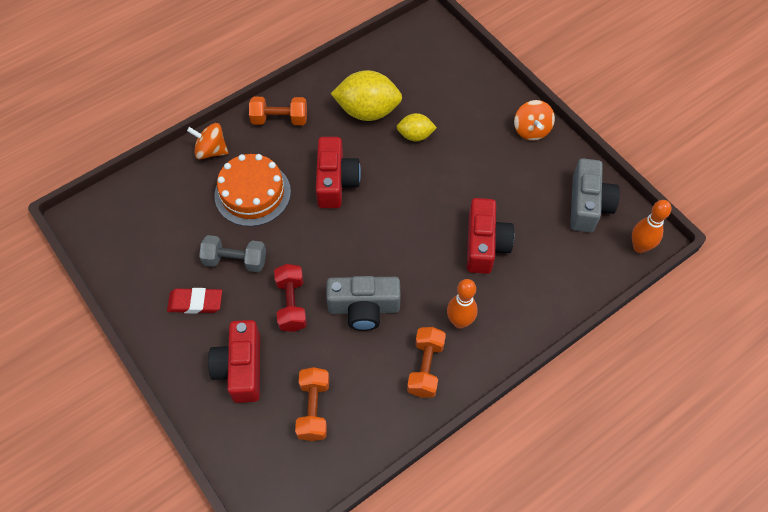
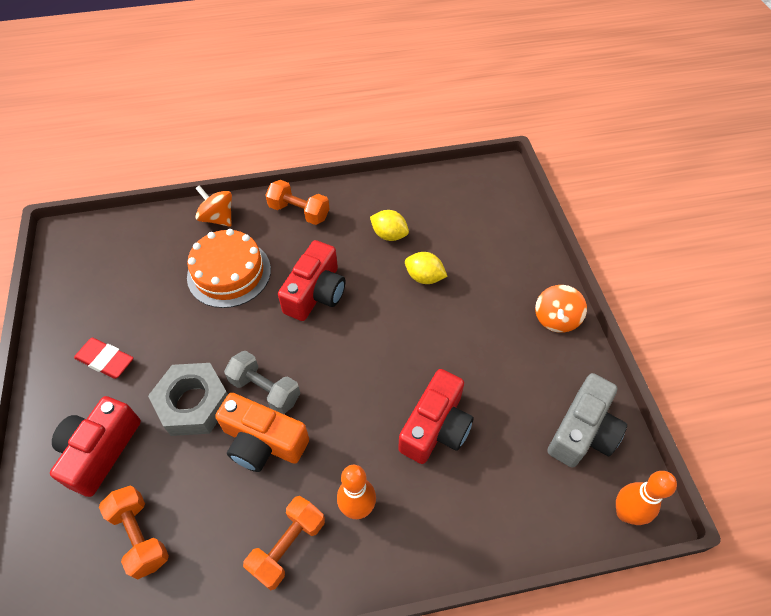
camera: 25 degrees right, 5 degrees down
(235, 260) = (170, 333): grey dumbbell -> grey dumbbell (265, 390)
(291, 304) = (193, 403): red dumbbell -> grey nut
(314, 409) = (140, 536): orange dumbbell -> orange dumbbell turned 60 degrees counterclockwise
(364, 308) = (263, 442): grey camera -> orange camera
(367, 111) = (389, 235): yellow lemon -> yellow lemon, size x0.56

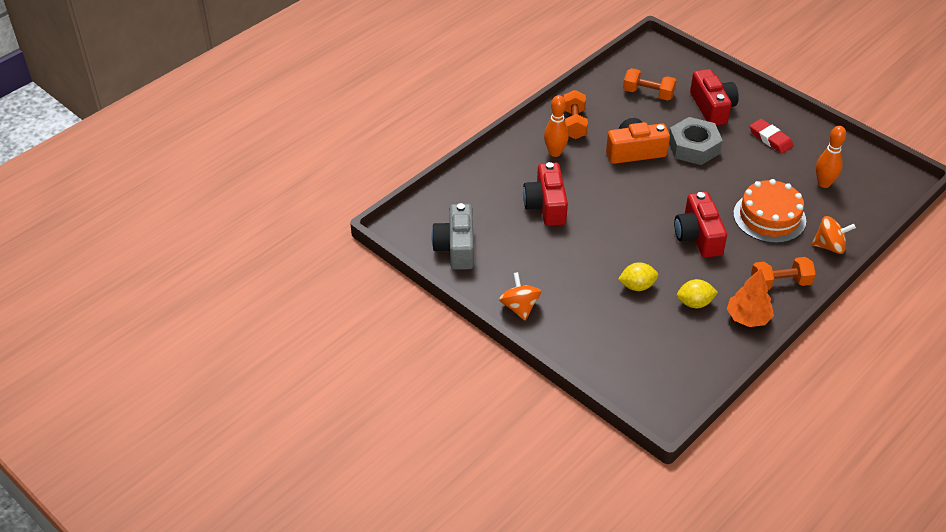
camera: 145 degrees right, 10 degrees down
(105, 360) = (770, 139): red eraser -> red eraser turned 60 degrees clockwise
(265, 390) = (663, 172): grey dumbbell -> none
(359, 201) = (748, 318): none -> orange tree
(625, 513) = (407, 220): orange bowling pin -> orange bowling pin (824, 183)

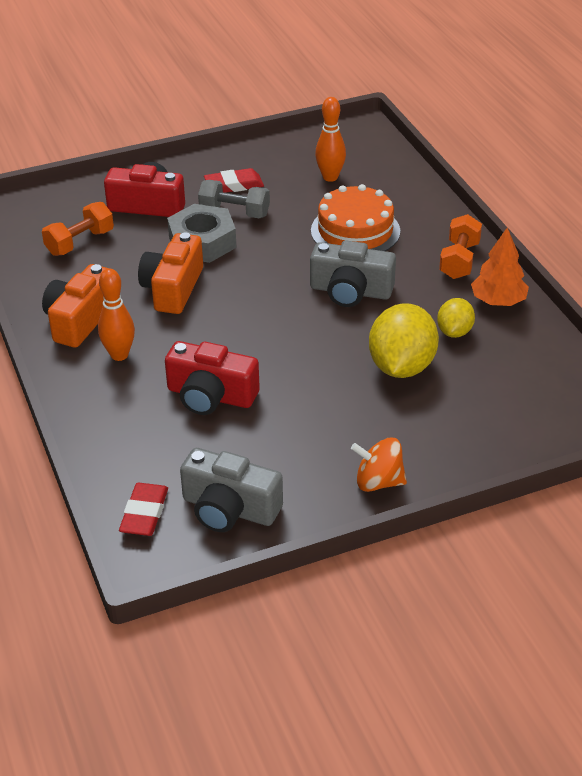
camera: 65 degrees left, 5 degrees down
(432, 213) = (144, 513): none -> red eraser
(574, 124) = (80, 320): orange dumbbell -> orange camera
(637, 286) = (401, 367): yellow lemon -> yellow lemon, size x1.80
(698, 236) = (350, 291): red camera -> grey camera
(739, 150) = (234, 212): none -> grey dumbbell
(829, 246) = (425, 208): orange spinning top -> none

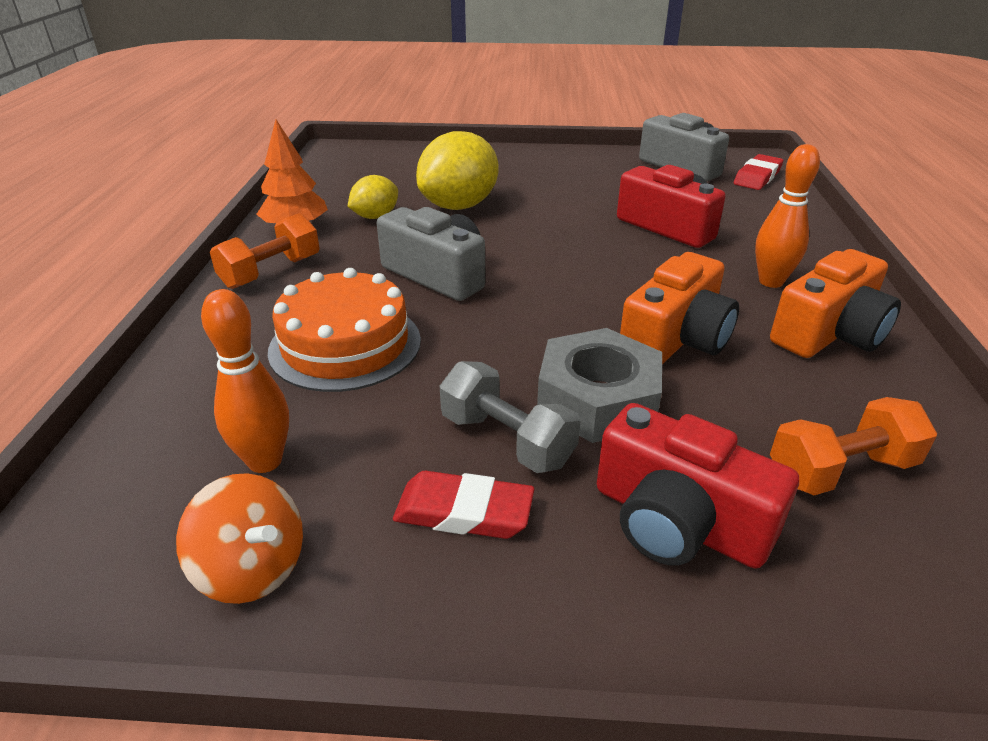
camera: 155 degrees left, 5 degrees down
(378, 482) = (553, 157): orange spinning top -> orange spinning top (252, 568)

